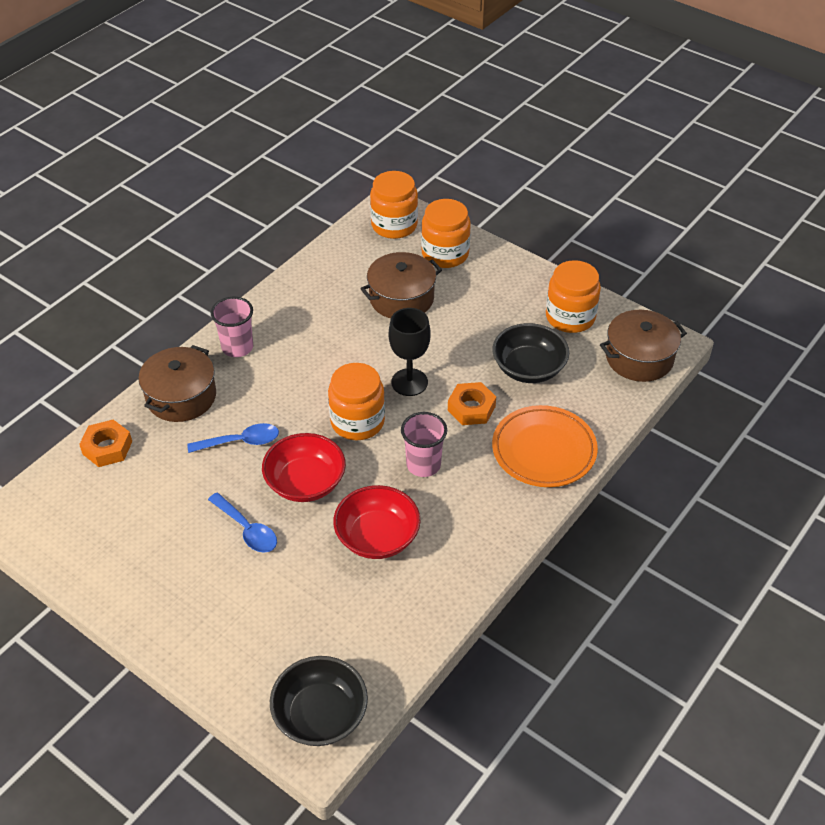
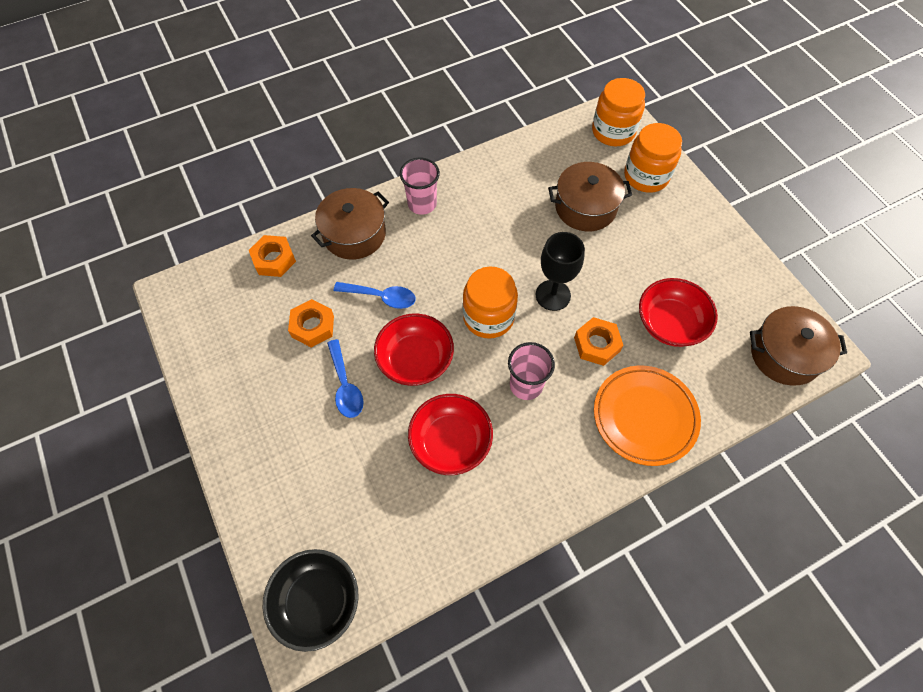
camera: 25 degrees right, 15 degrees up
(184, 492) = (312, 326): none -> orange nut
(528, 368) = (670, 323): black bowl -> red bowl
(570, 317) = (735, 284): orange jar -> none

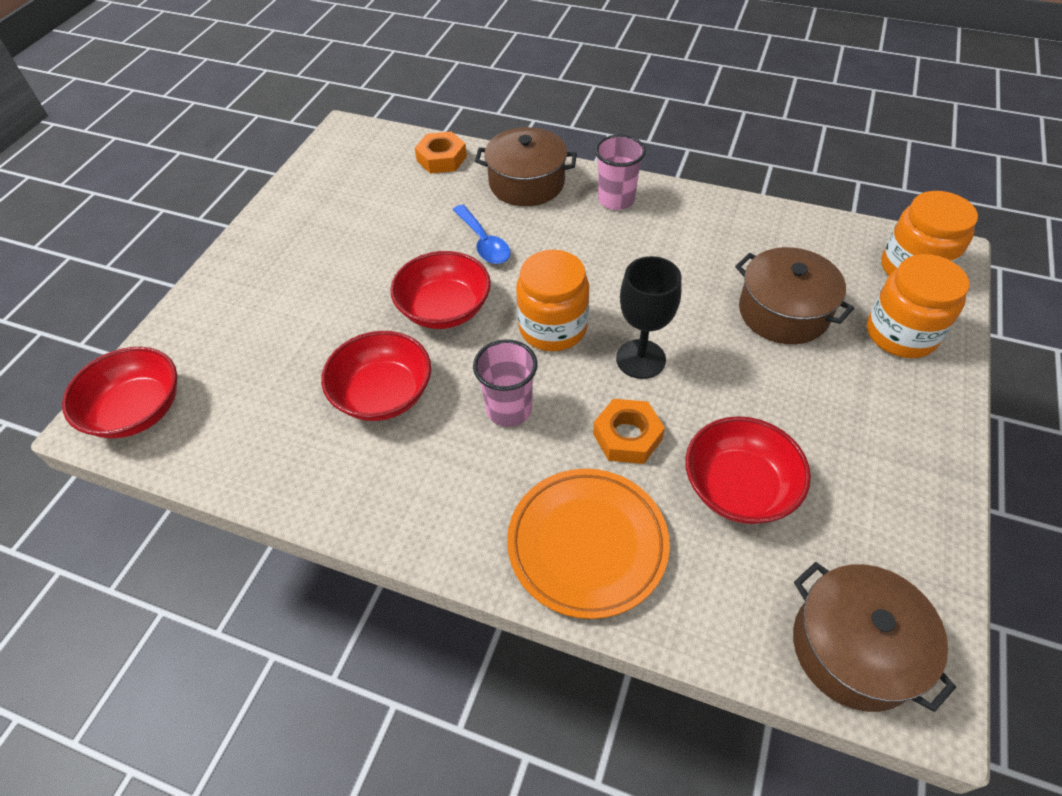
camera: 50 degrees right, 10 degrees down
(312, 326) = (404, 223): orange nut -> none
(317, 601) = (137, 411): black bowl -> red bowl
(345, 385) = (367, 283): blue spoon -> none

